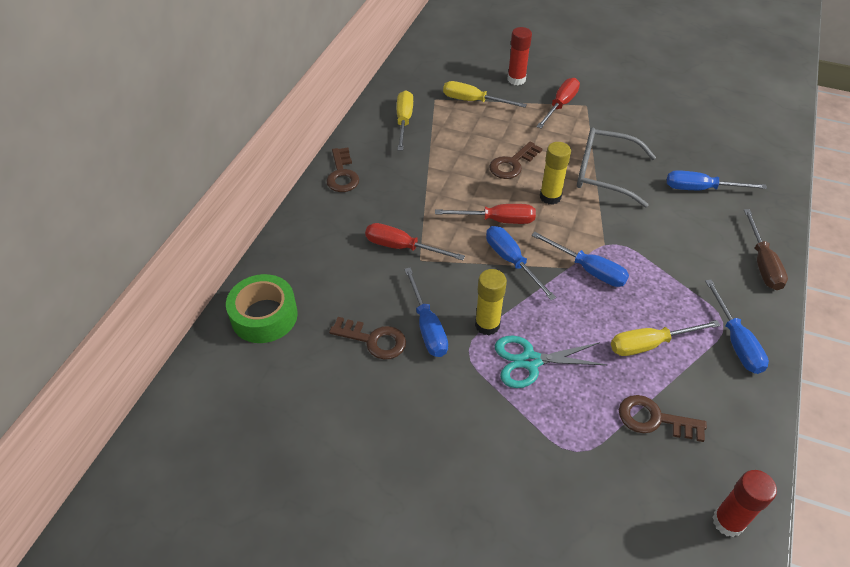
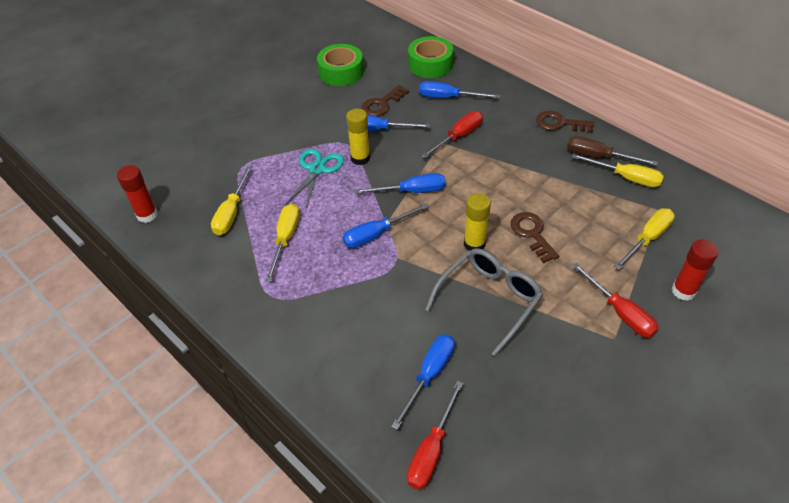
camera: 115 degrees right, 0 degrees up
(317, 419) = (341, 72): none -> green tape
(497, 220) = (461, 198): red screwdriver -> red screwdriver (431, 450)
(654, 419) = (231, 213): brown key -> yellow screwdriver
(736, 341) = (251, 294): blue screwdriver -> blue screwdriver (448, 97)
(762, 263) = (309, 367): brown screwdriver -> brown screwdriver (598, 156)

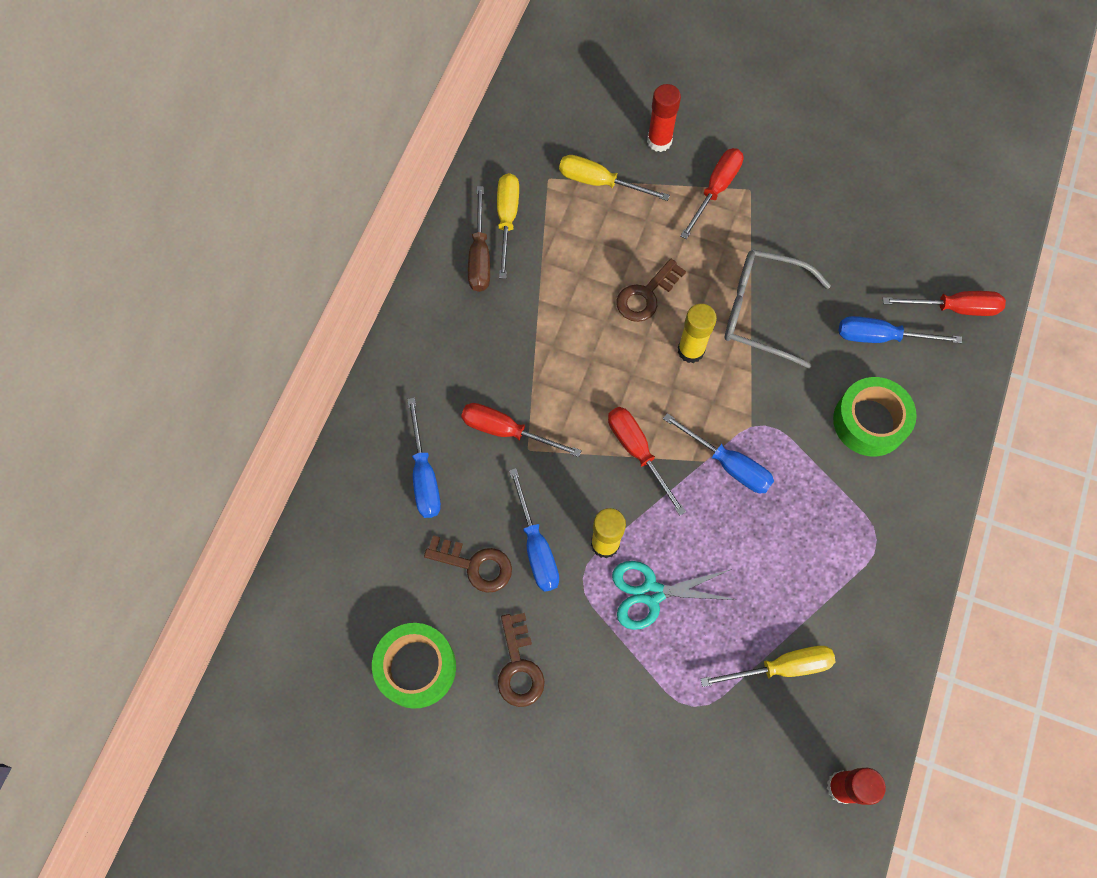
camera: 115 degrees left, 20 degrees up
(285, 239) = (788, 570): yellow screwdriver -> none
(411, 191) = (637, 452): blue screwdriver -> red screwdriver
(430, 64) = (348, 532): green tape -> green tape (869, 421)
(559, 123) = (429, 314): brown key -> brown key (519, 667)

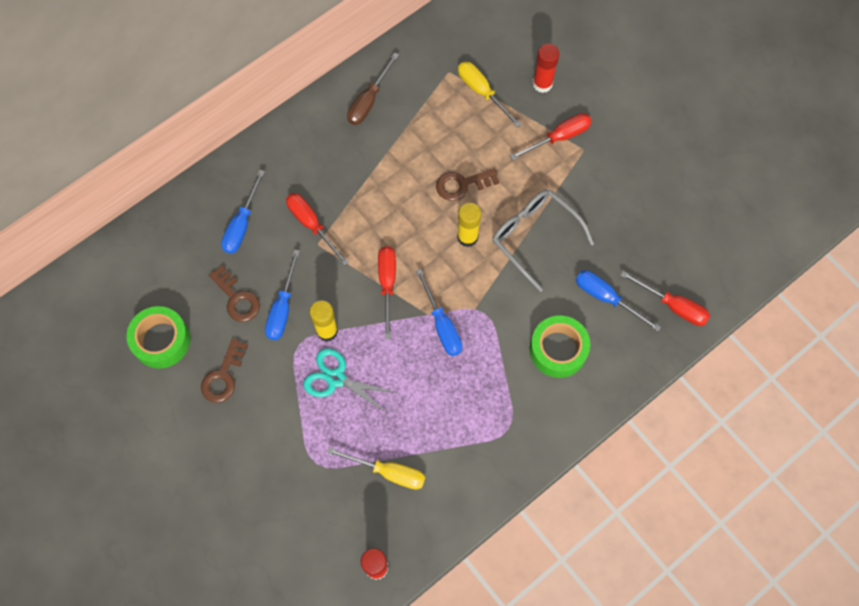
camera: 30 degrees right, 0 degrees up
(507, 219) = (402, 86): yellow screwdriver -> none

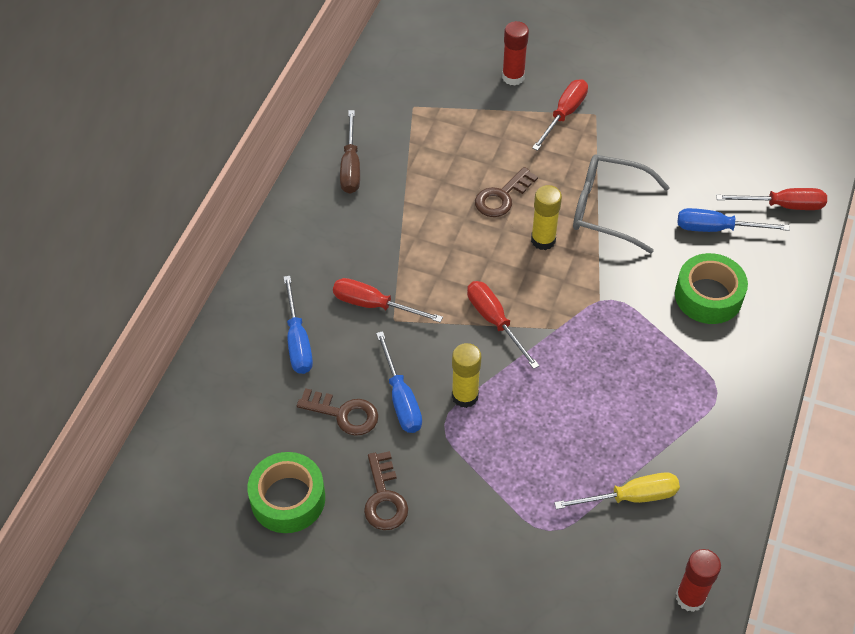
camera: 30 degrees left, 15 degrees down
(336, 378) = (508, 436): turquoise scissors -> none
(442, 325) = (578, 331): blue screwdriver -> none
(482, 92) = (459, 109): yellow screwdriver -> none

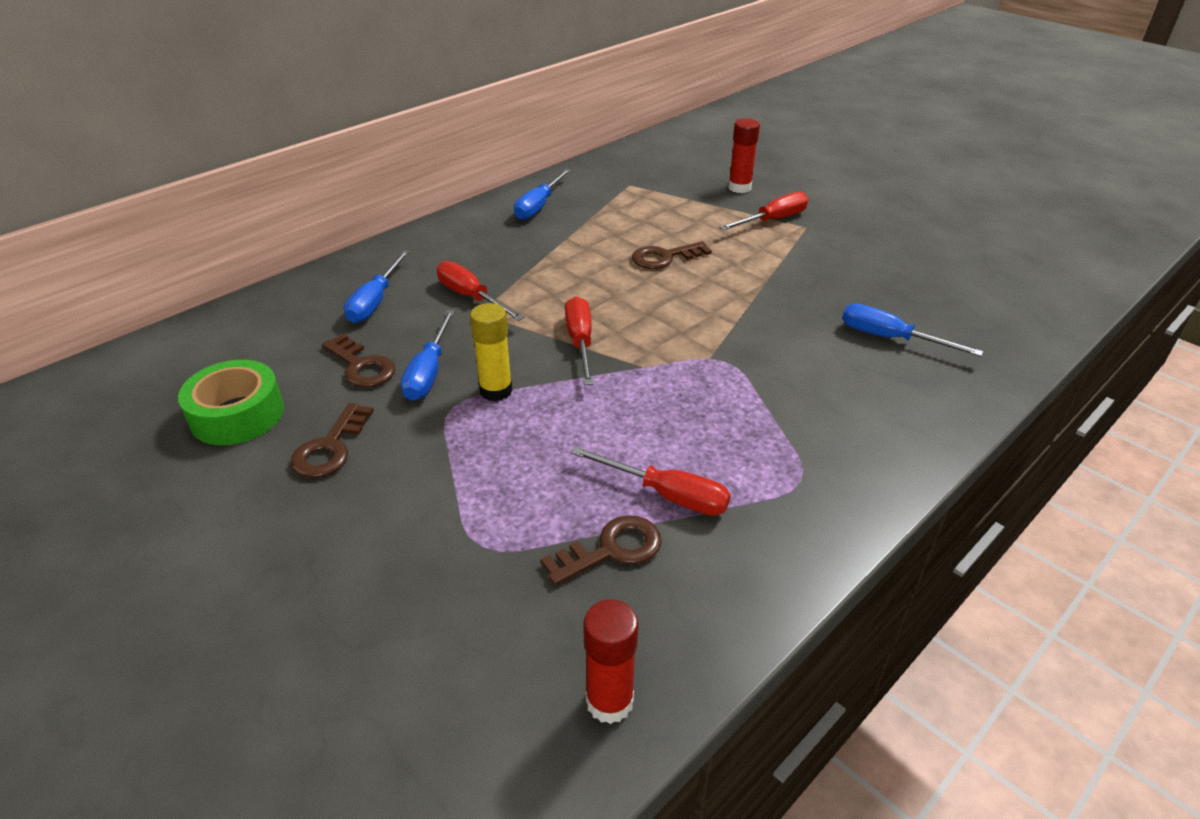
camera: 25 degrees right, 15 degrees down
(350, 166) = (538, 206): brown screwdriver -> blue screwdriver
(543, 240) = (682, 297): yellow glue stick -> none
(607, 209) = (771, 292): grey glasses -> none
(631, 497) = (612, 550): yellow screwdriver -> brown key
(708, 296) = (844, 390): green tape -> none
(782, 205) = (985, 340): red screwdriver -> red screwdriver (667, 495)

